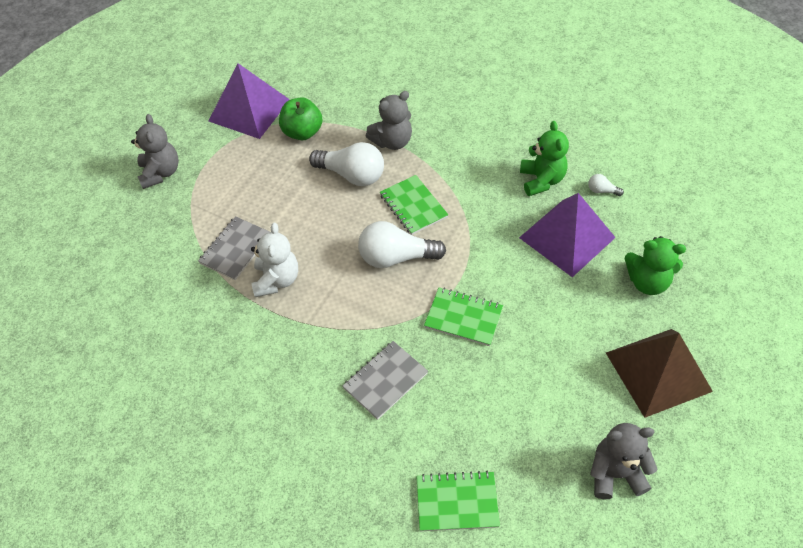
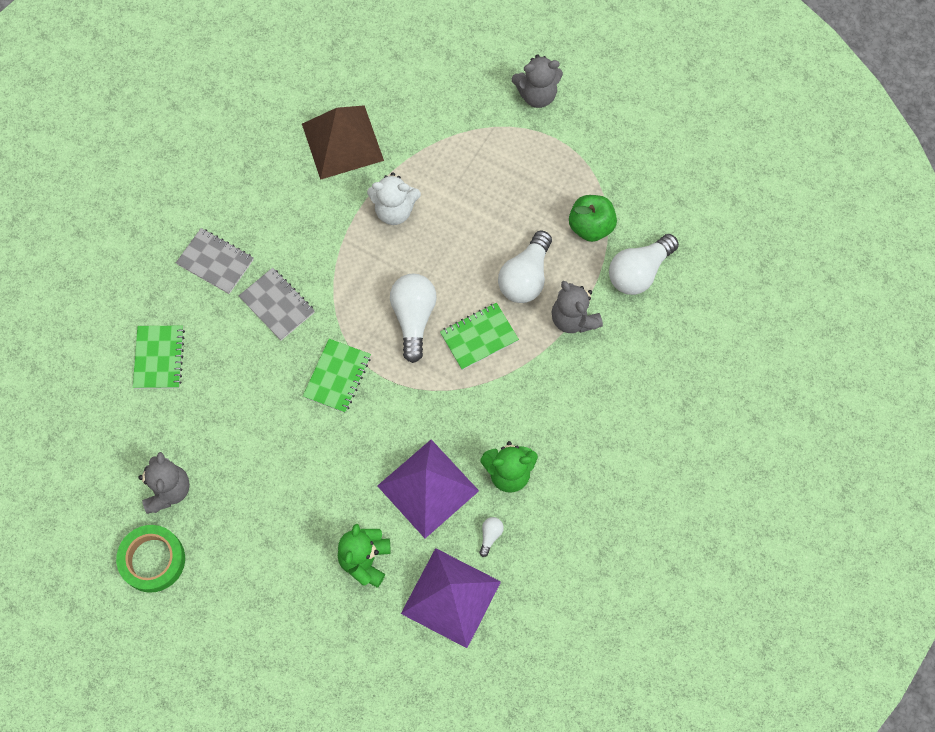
camera: 90 degrees right, 15 degrees up
(235, 249) = (434, 172): grey notebook -> grey notebook (215, 262)
(249, 110) = (627, 171): purple pyramid -> purple pyramid (450, 597)
(347, 101) = (639, 272): none -> white light bulb
(658, 371) = (262, 549): brown pyramid -> brown pyramid (342, 142)
(698, 481) = (152, 560): none -> green tape

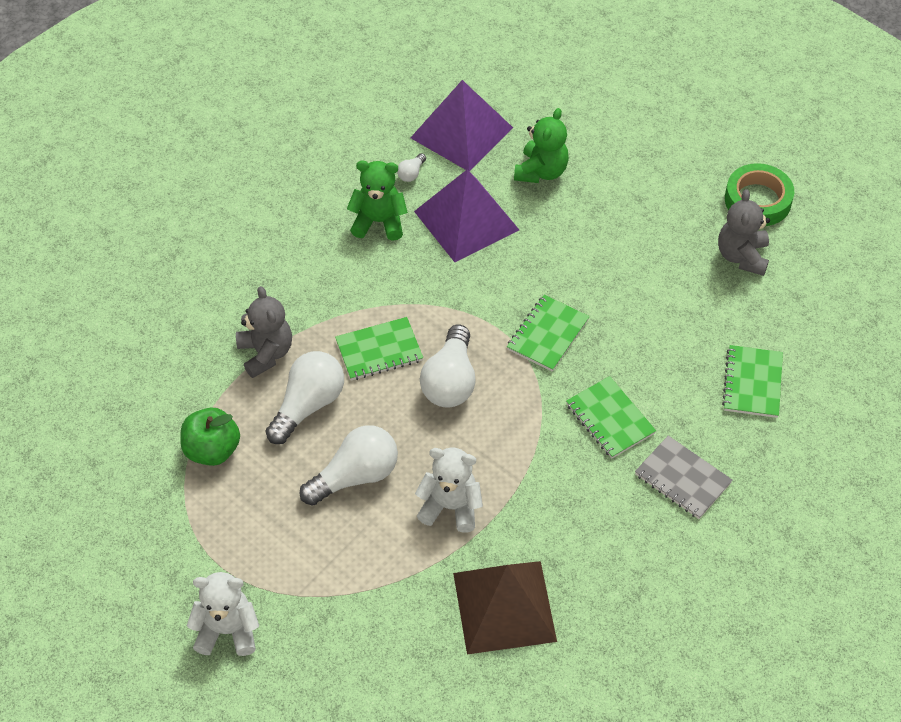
camera: 170 degrees left, 15 degrees down
(277, 305) = (610, 419): grey notebook -> green notebook
(537, 95) = (227, 630): grey teddy bear -> white teddy bear
(639, 272) = (173, 391): white light bulb -> white light bulb (355, 476)

